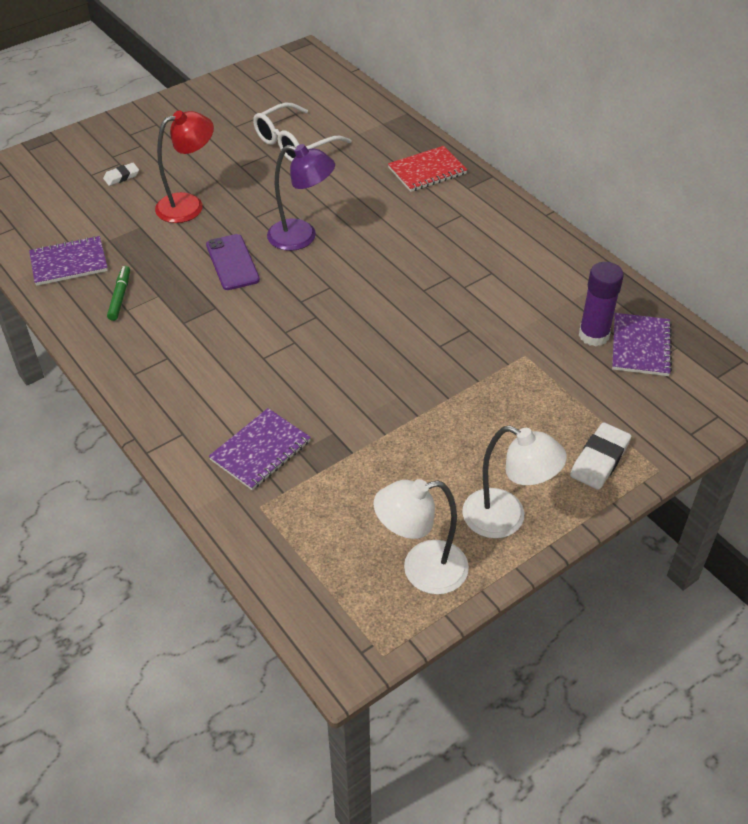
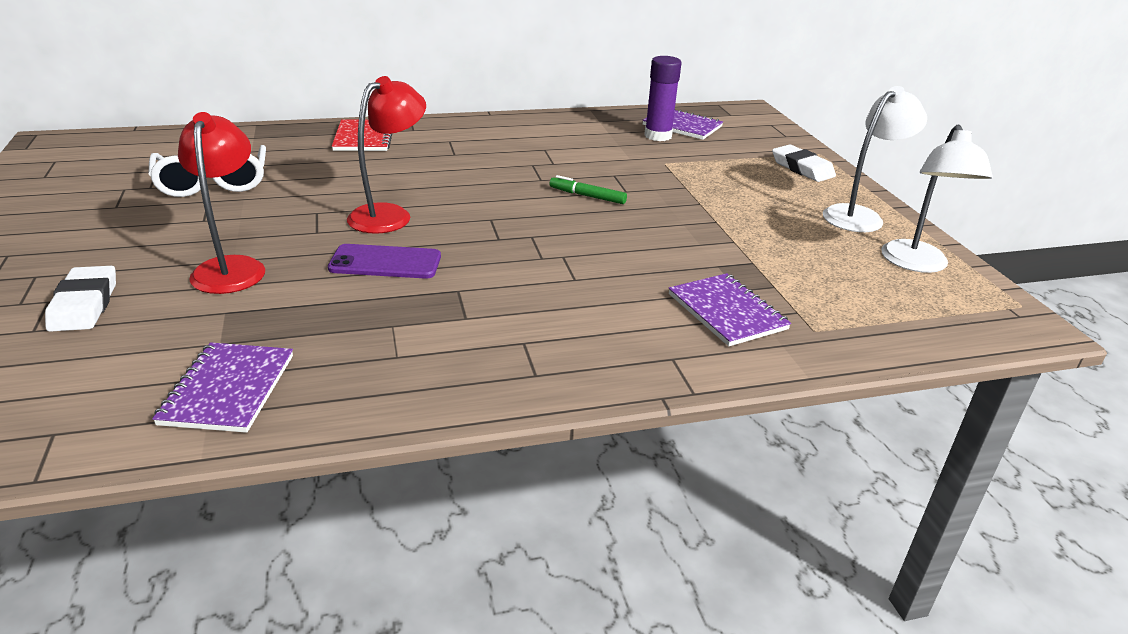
camera: 70 degrees left, 15 degrees down
(120, 297) = (362, 357): green marker -> green marker (587, 196)
(121, 176) = (84, 305): white eraser -> white eraser, size x1.63
(302, 237) = (389, 215): purple lamp -> red lamp

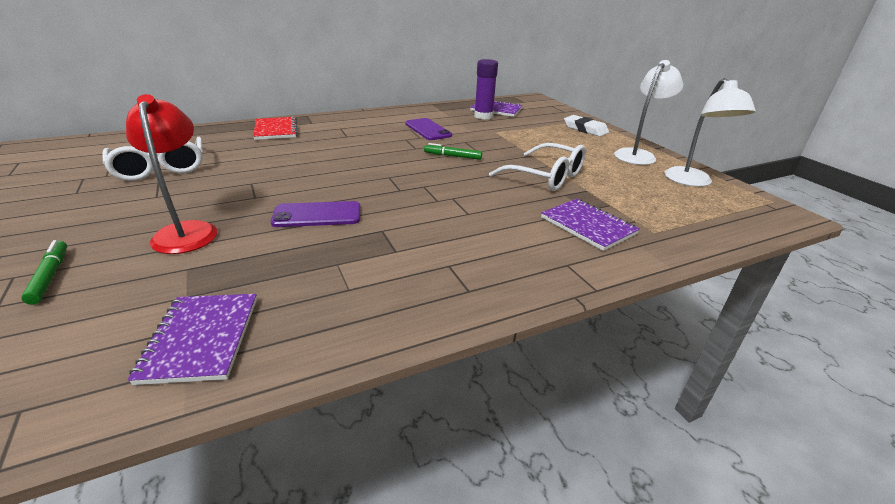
camera: 10 degrees left, 0 degrees up
(84, 305) = (50, 276): white eraser -> green marker
(389, 215) = (310, 180): red lamp -> none
(568, 152) = (428, 129): none -> purple phone
(704, 238) = (546, 177): none -> white glasses

